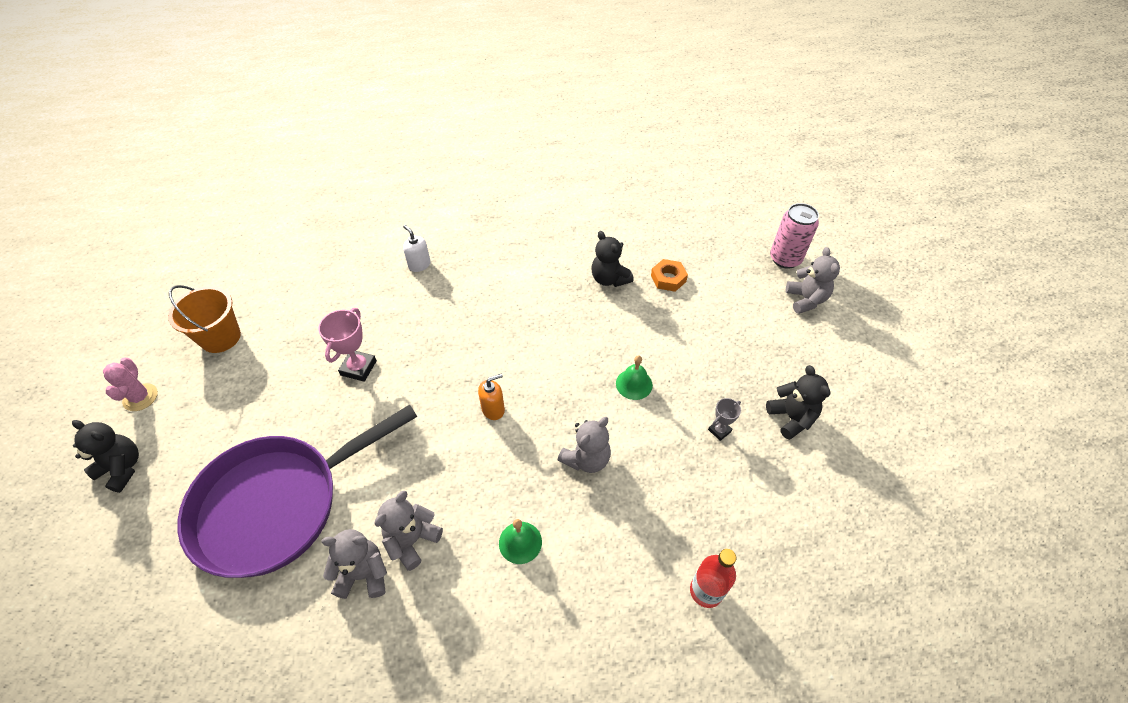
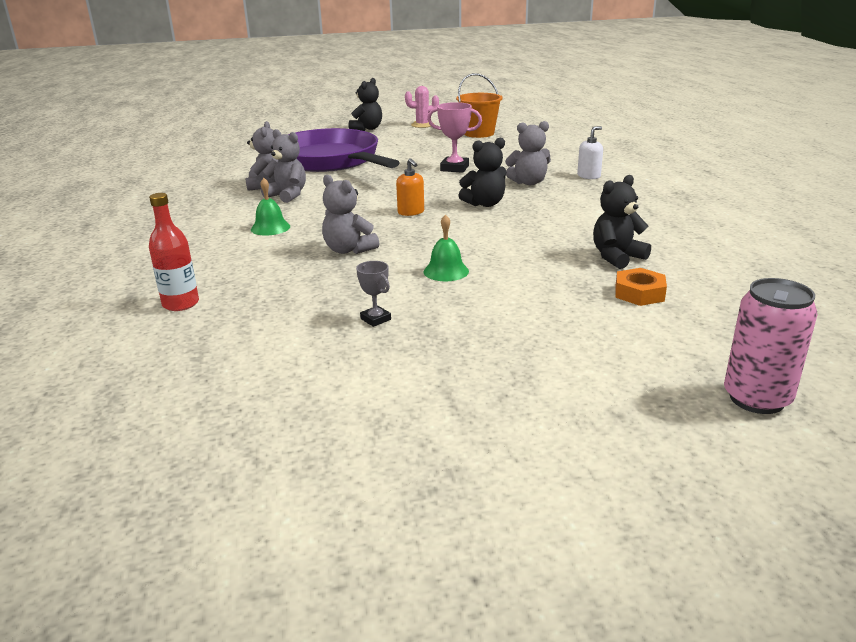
camera: 90 degrees right, 25 degrees down
(791, 418) = (392, 373): black teddy bear -> black teddy bear (485, 204)
(806, 300) = (654, 412): grey teddy bear -> grey teddy bear (528, 183)

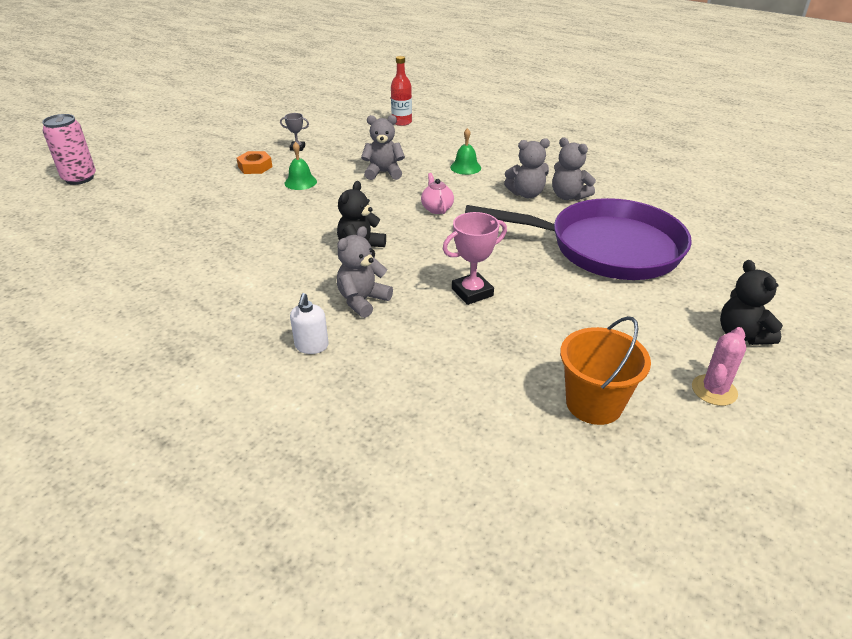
camera: 135 degrees right, 10 degrees up
(374, 208) = (437, 209): none -> pink teapot
(411, 212) = (403, 216): orange soap dispenser -> none
(616, 257) = (196, 234): black teddy bear -> none
(639, 293) = (163, 211): orange nut -> orange nut (255, 167)

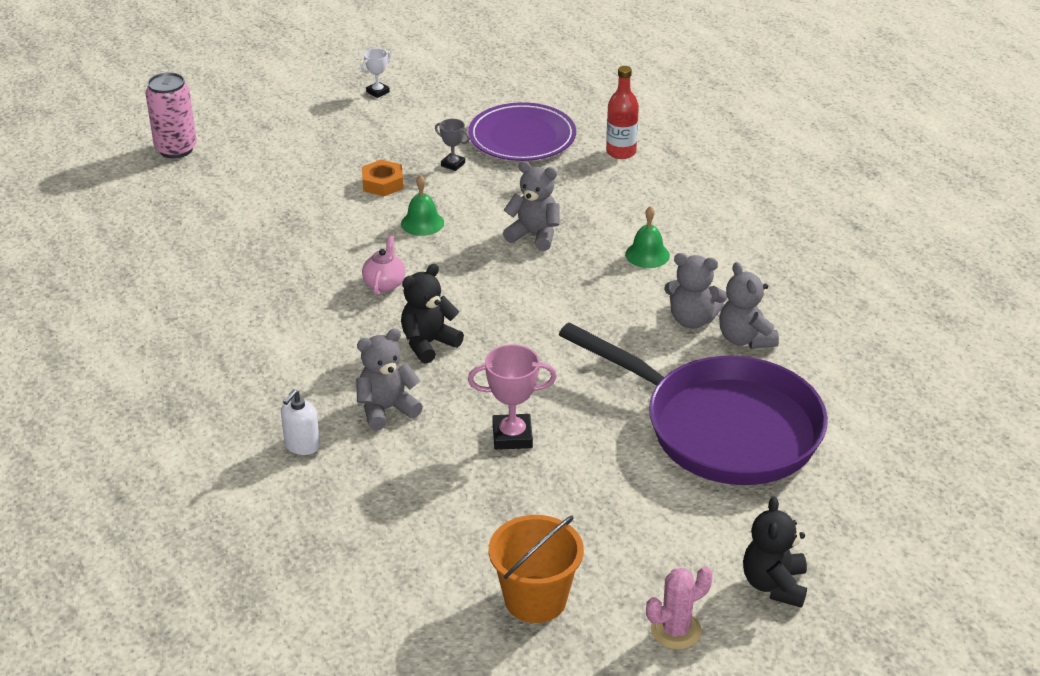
camera: 25 degrees right, 0 degrees up
(216, 122) = (378, 92): none -> white trophy
(332, 126) = (522, 137): none -> purple plate
(437, 209) = (559, 310): pink teapot -> pink teapot (384, 284)

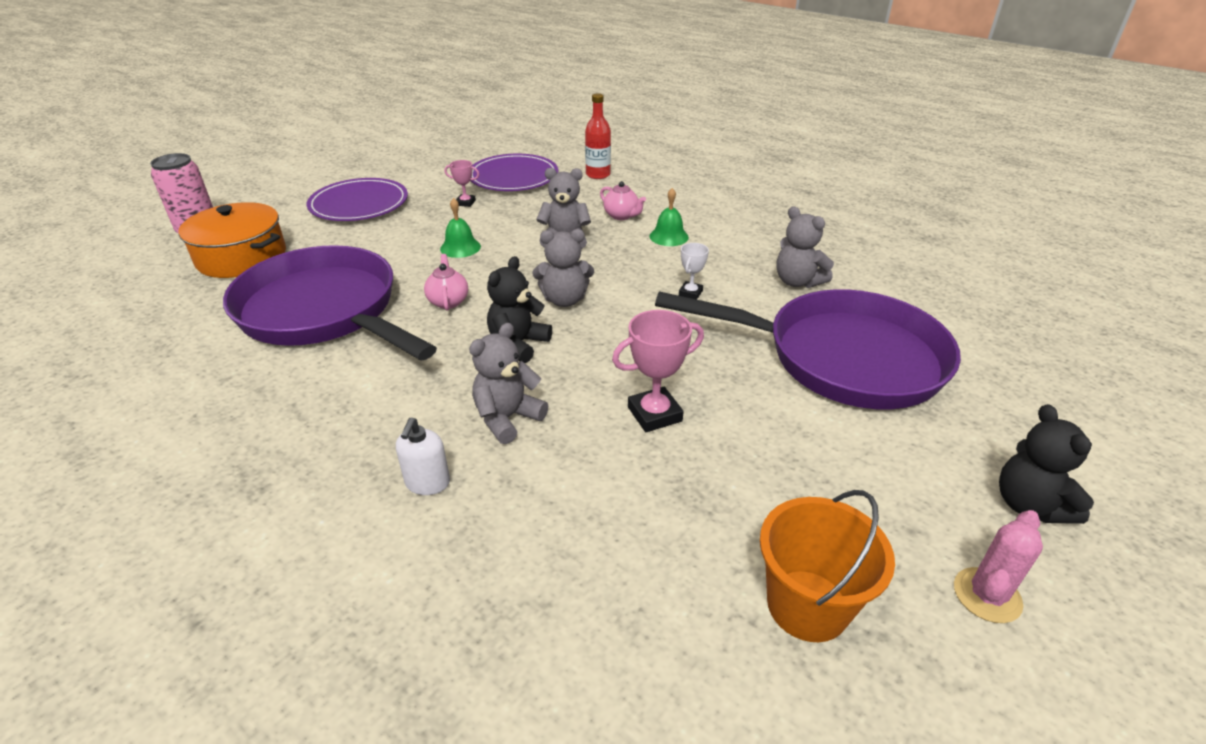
camera: 20 degrees left, 0 degrees up
(210, 191) = (241, 257): none -> orange pot
(269, 270) = (324, 311): none -> purple pan
(341, 144) = (359, 204): none -> purple plate
(378, 92) = (377, 166): white trophy -> white trophy (690, 293)
(382, 183) = (409, 225): orange nut -> none
(453, 164) = (465, 203): grey trophy -> pink trophy
(613, 217) = (621, 216): none -> pink teapot
(692, 320) = (742, 276): grey teddy bear -> grey teddy bear (564, 300)

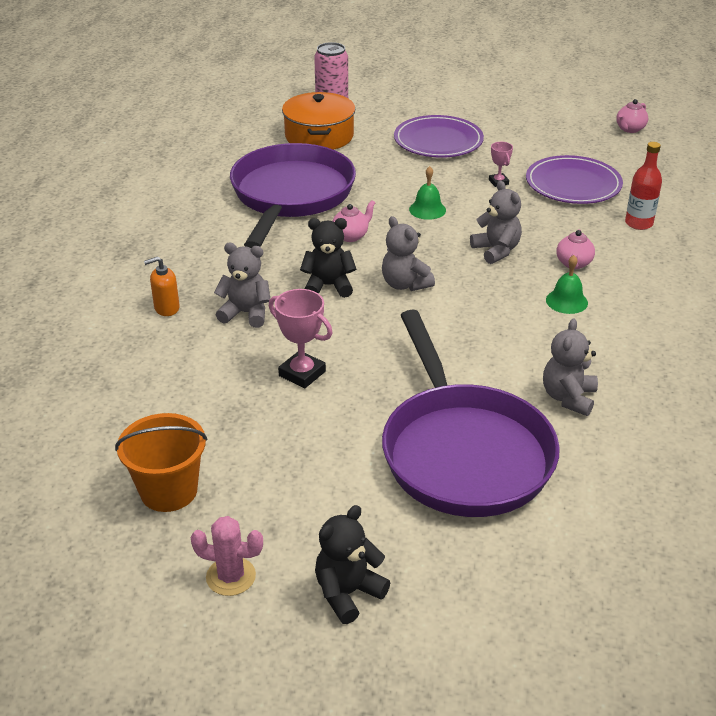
camera: 60 degrees right, 0 degrees up
(427, 483) = (166, 308): white soap dispenser -> orange soap dispenser
(471, 133) = (630, 129): none -> pink teapot
(690, 293) = (481, 342): white trophy -> none

